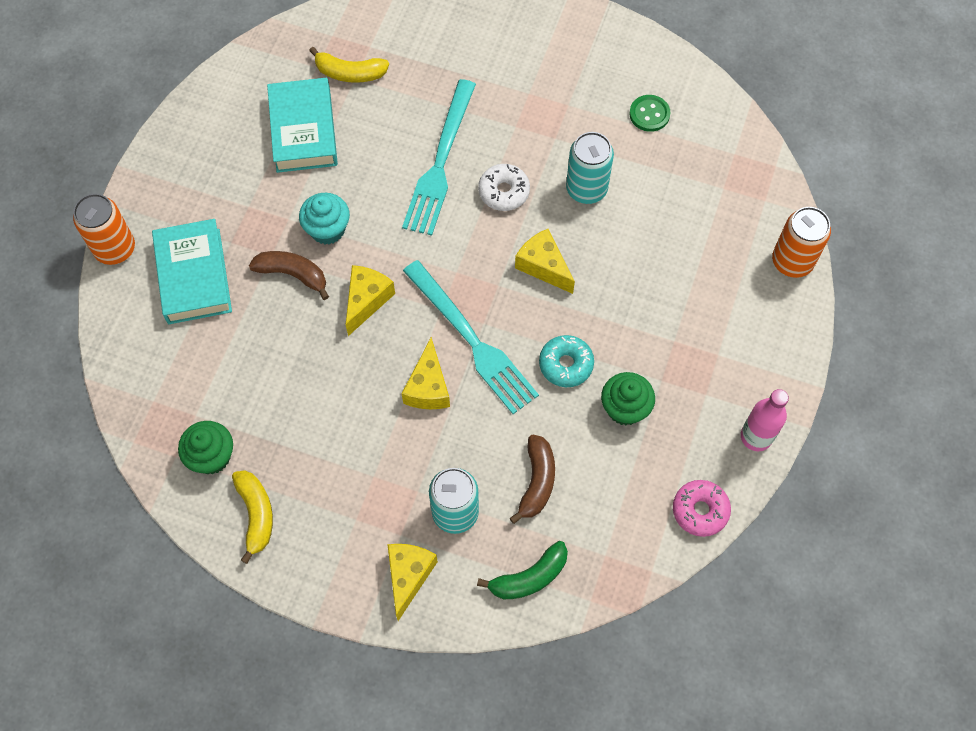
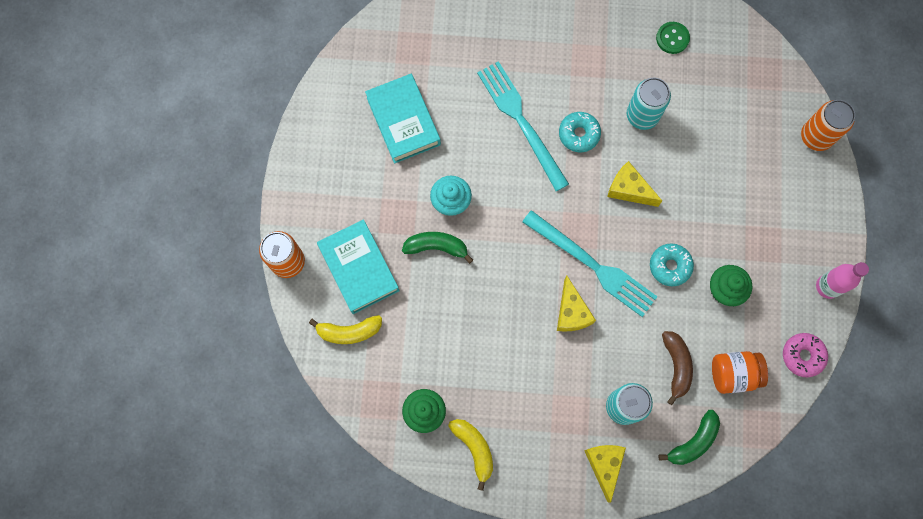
camera: 15 degrees left, 10 degrees up
(293, 274) = (436, 247): brown banana -> green banana
(350, 73) = (424, 61): yellow banana -> yellow banana (349, 332)
(366, 300) = (501, 254): yellow cheese -> none
(440, 162) = (521, 121): turquoise fork -> turquoise fork turned 150 degrees clockwise
(504, 192) = (579, 134): white donut -> turquoise donut
(605, 509) = (733, 374): none -> orange jar

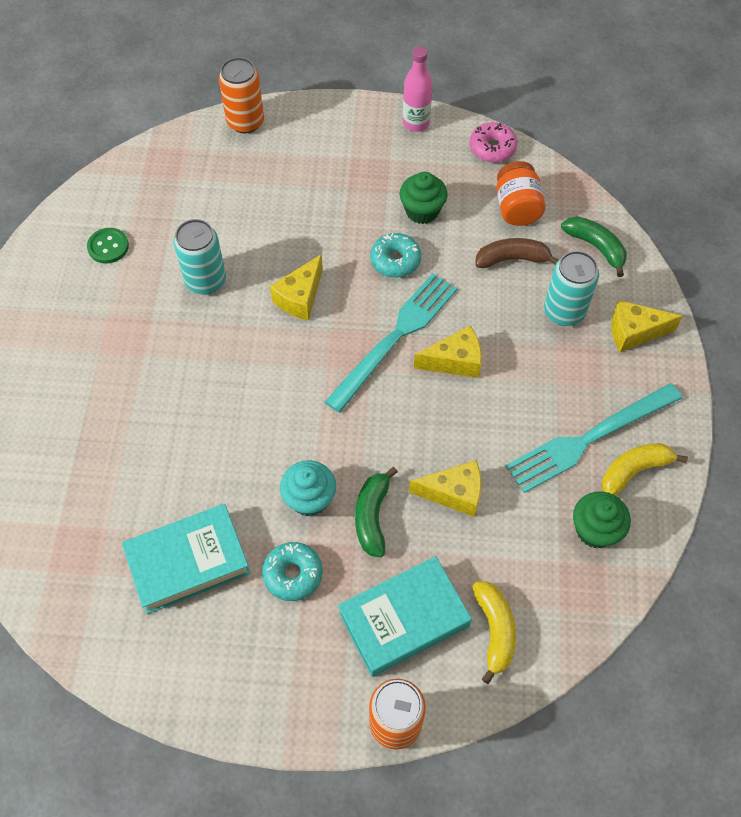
camera: 90 degrees left, 15 degrees down
(455, 307) = (454, 493): none -> yellow cheese
(521, 121) = (202, 413): turquoise fork -> turquoise fork (589, 438)
(579, 134) = (225, 348): turquoise donut -> turquoise donut (293, 574)

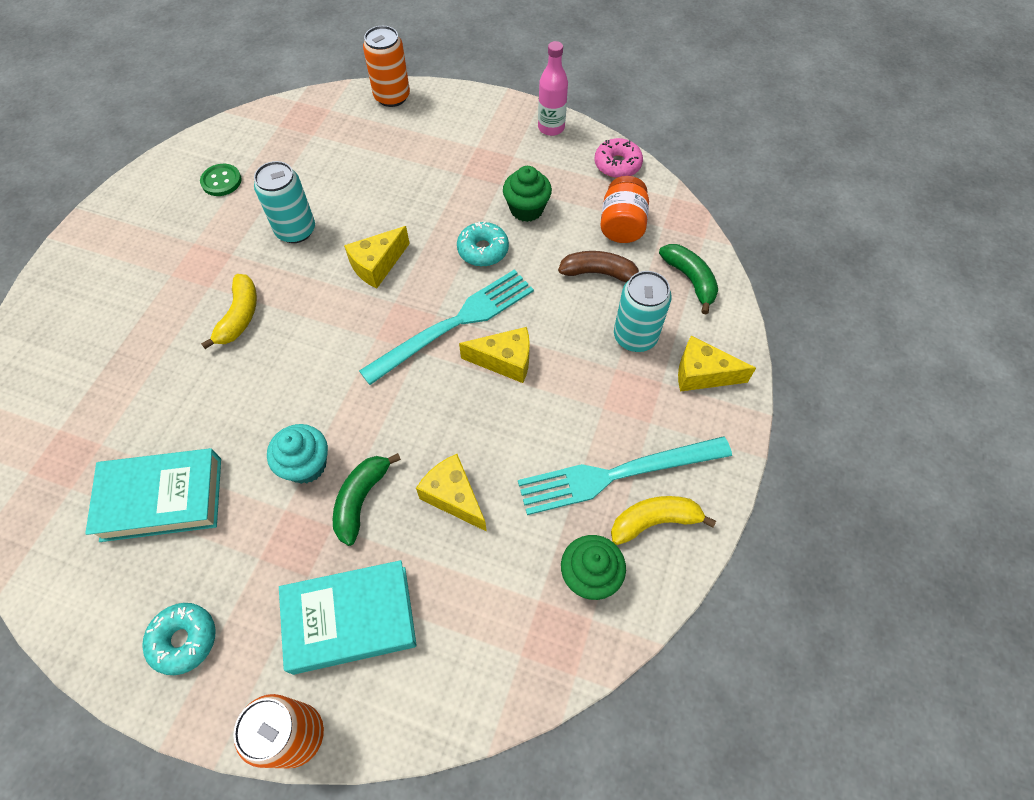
camera: 15 degrees right, 0 degrees up
(293, 574) = (257, 539): turquoise donut -> turquoise donut (184, 640)
(454, 493) = (453, 497): yellow cheese -> yellow cheese turned 150 degrees counterclockwise
(495, 630) = (441, 659): yellow banana -> yellow banana (240, 316)

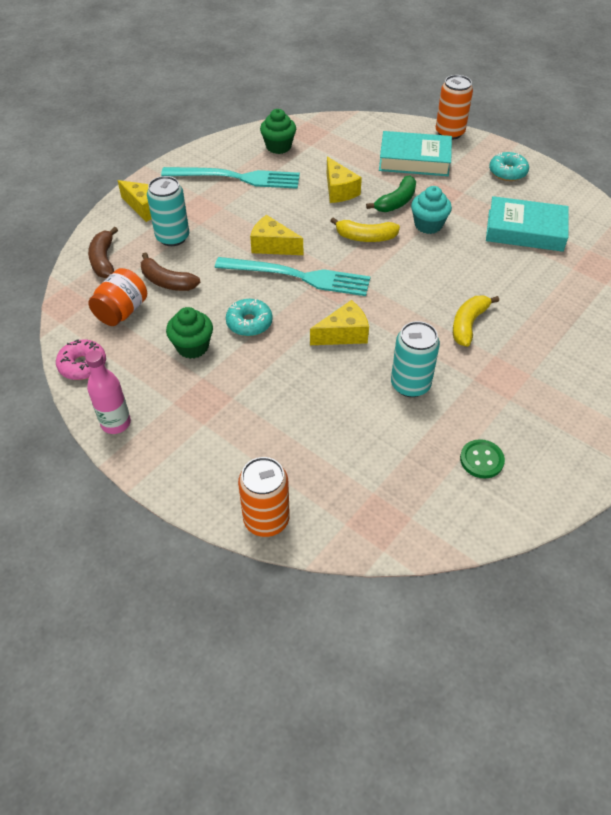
camera: 160 degrees left, 10 degrees down
(454, 324) = (298, 276): turquoise fork -> turquoise fork turned 150 degrees counterclockwise
(654, 521) = (229, 156): yellow banana -> yellow banana (365, 237)
(690, 280) = (103, 260): green banana -> brown banana

